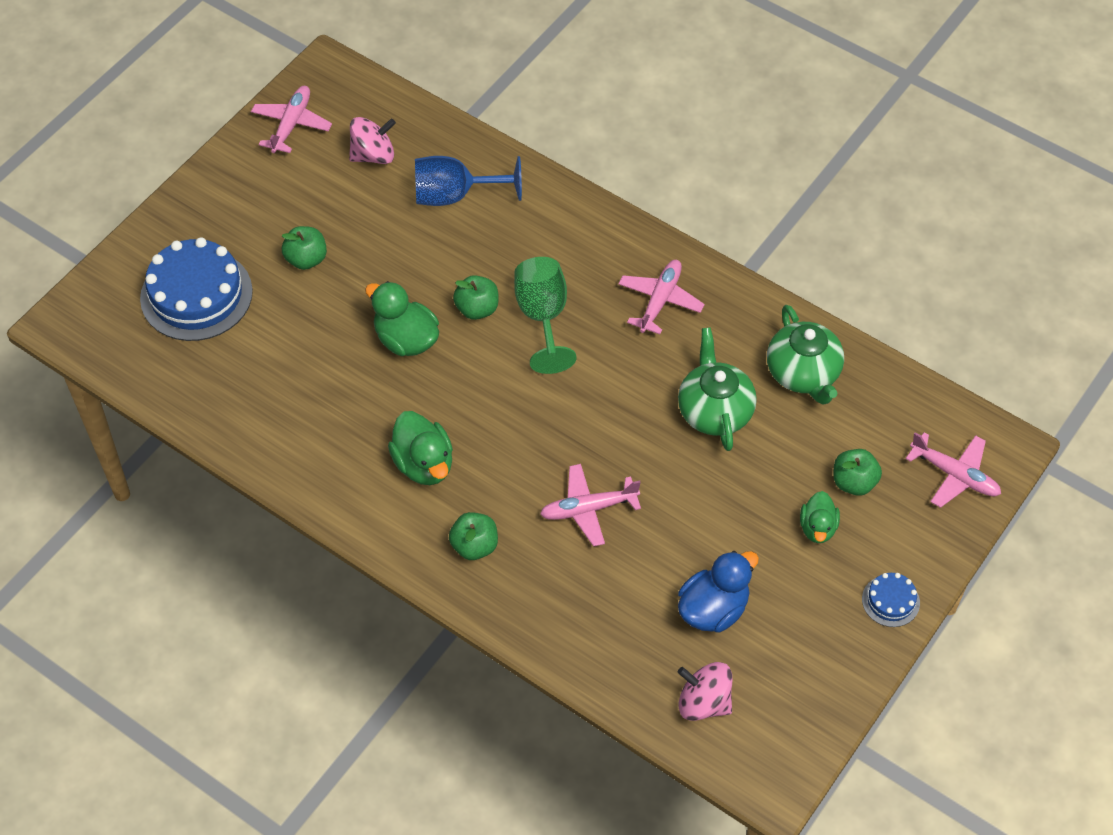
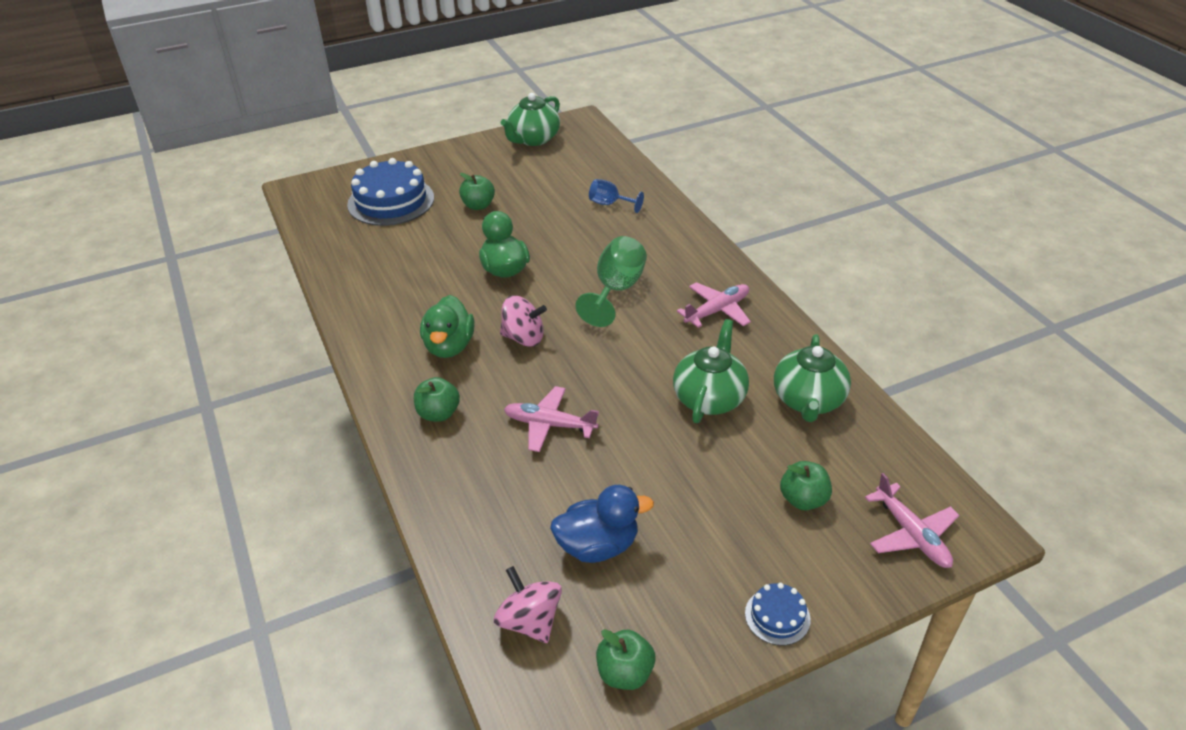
camera: 30 degrees right, 15 degrees down
(291, 124) = (533, 139): pink plane -> green teapot
(373, 155) = (572, 168): pink spinning top -> pink spinning top (524, 338)
(455, 195) = (610, 204): blue goblet -> blue goblet, size x0.60
(477, 309) = (571, 269): green apple -> green apple (625, 673)
(817, 528) = (743, 522): green duck -> none

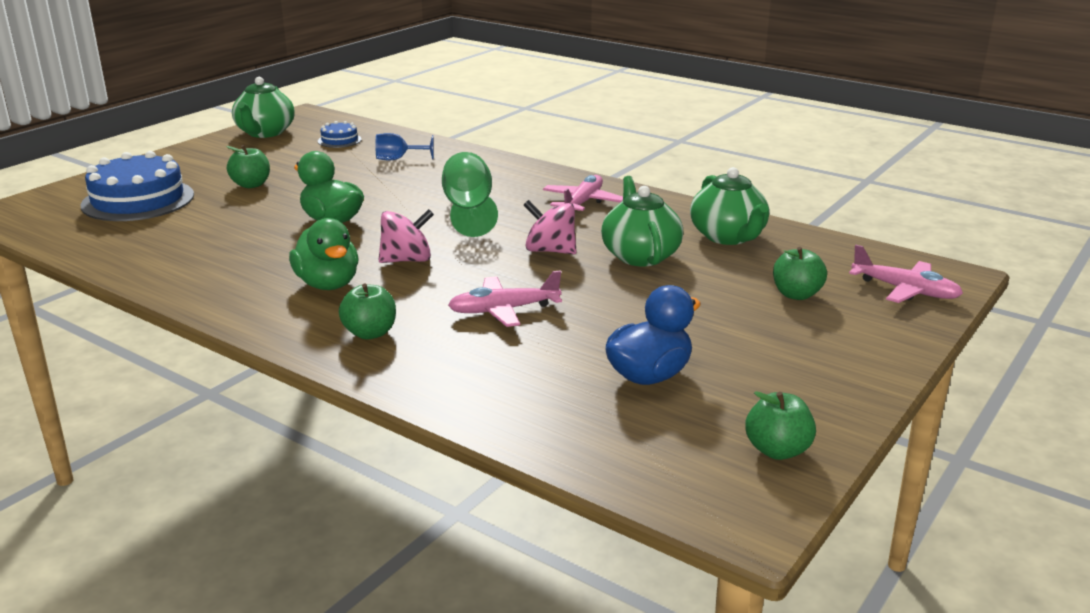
camera: 30 degrees left, 15 degrees down
(529, 621) = (643, 447): pink spinning top -> pink spinning top (550, 251)
(777, 616) = (863, 370): blue cake -> blue cake (339, 140)

